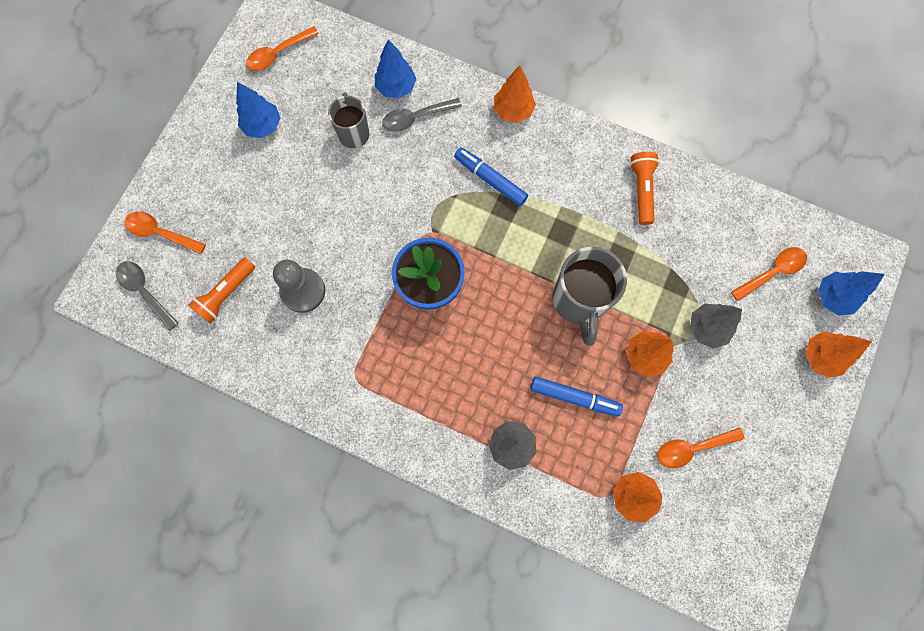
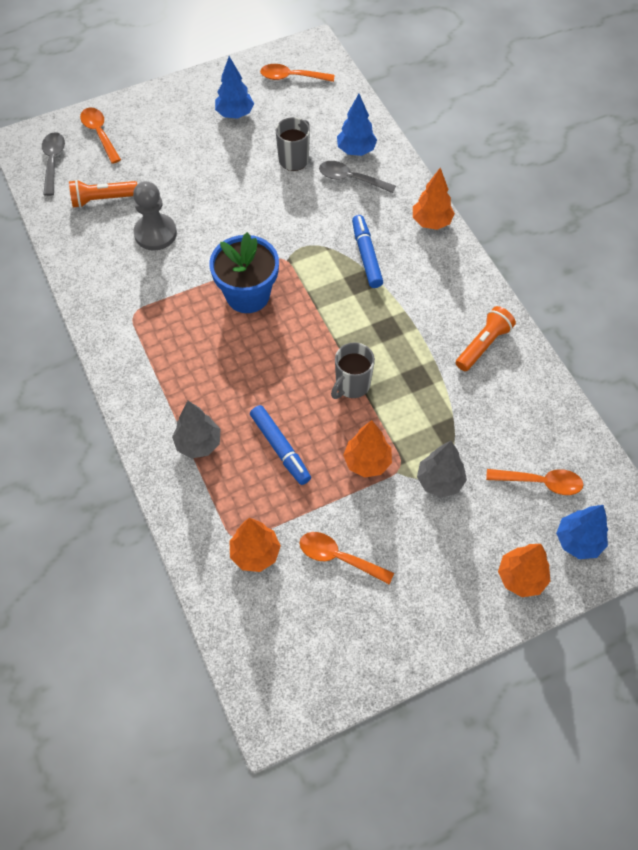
camera: 40 degrees right, 15 degrees down
(579, 301) = (352, 385): grey mug -> grey mug, size x0.62

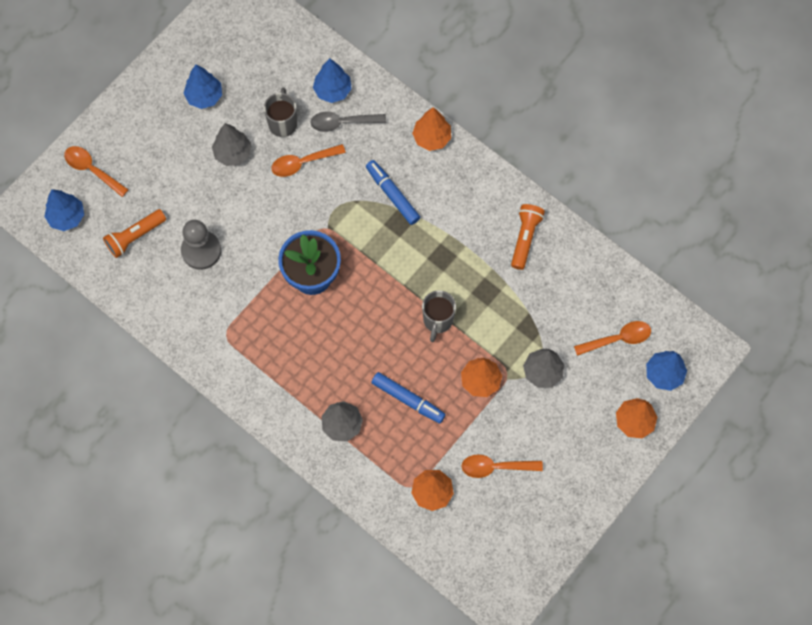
camera: 25 degrees left, 10 degrees up
(53, 161) = (67, 217): grey spoon -> blue tree
(233, 166) = (233, 153): none -> grey tree
(291, 77) = (235, 33): orange spoon -> orange spoon (302, 163)

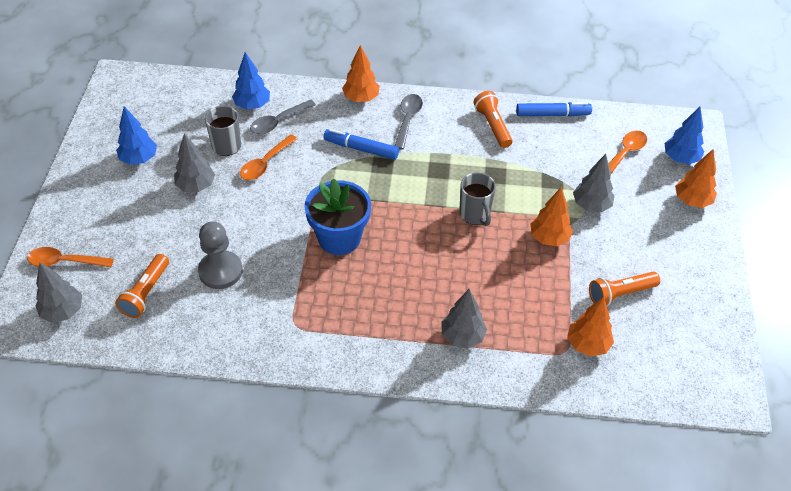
camera: 35 degrees left, 20 degrees down
(67, 217) = (63, 312): blue tree -> grey tree
(408, 399) = (502, 285): blue marker -> blue marker (552, 114)
(455, 186) = (408, 119): none -> grey spoon
(495, 467) = (620, 294): orange spoon -> orange flashlight

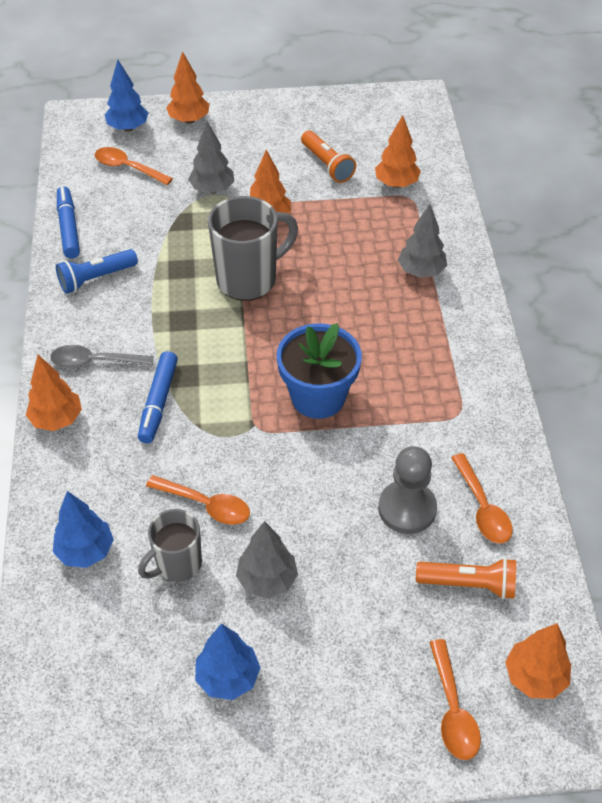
camera: 100 degrees left, 0 degrees up
(63, 312) = (535, 677): grey tree -> orange tree
(203, 317) = (482, 508): none -> orange spoon
(278, 122) = (118, 509): grey spoon -> none
(475, 215) = (249, 279): grey mug -> grey mug, size x1.62
(492, 126) = (96, 278): orange flashlight -> blue flashlight

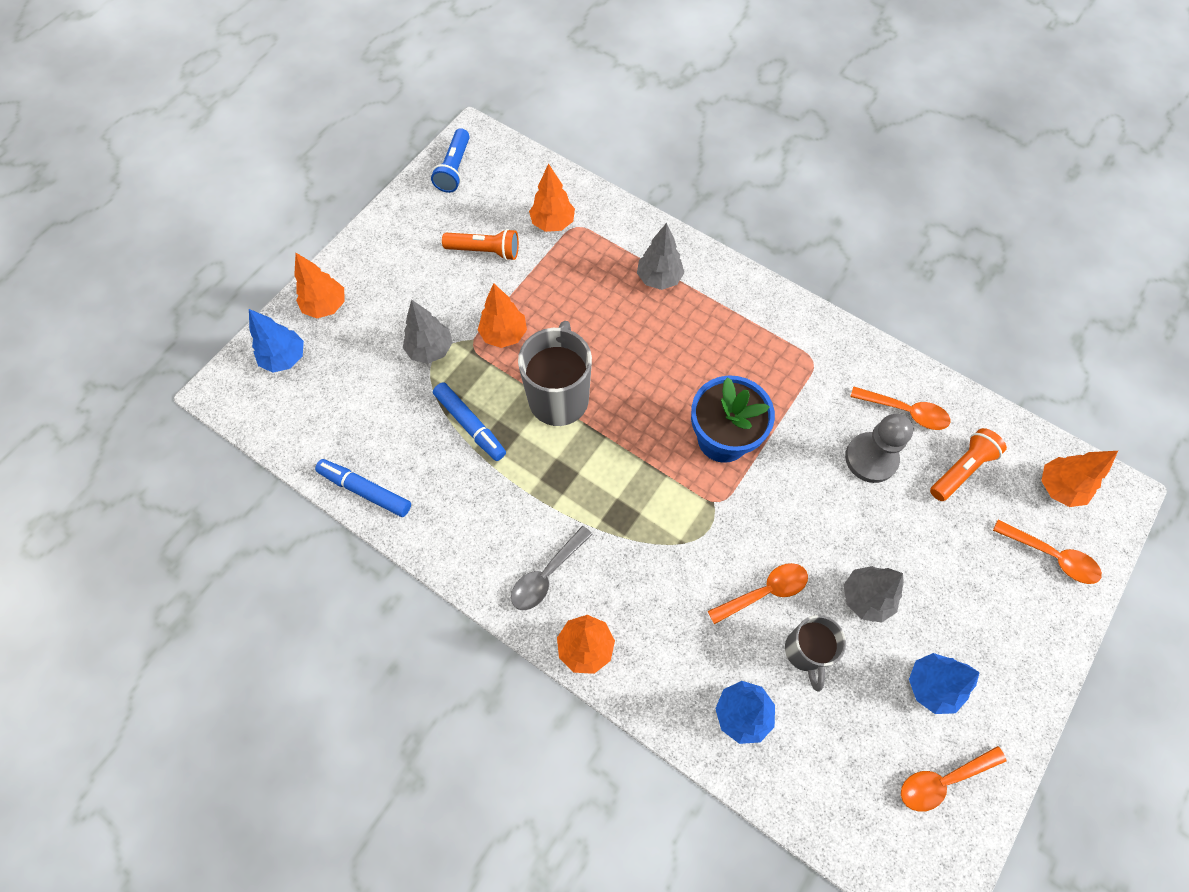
camera: 50 degrees left, 15 degrees up
(96, 278) = (450, 509): blue flashlight -> blue flashlight (454, 169)
(127, 168) = (336, 393): orange spoon -> orange spoon (942, 780)
(158, 402) = (633, 555): blue marker -> blue marker (470, 425)

